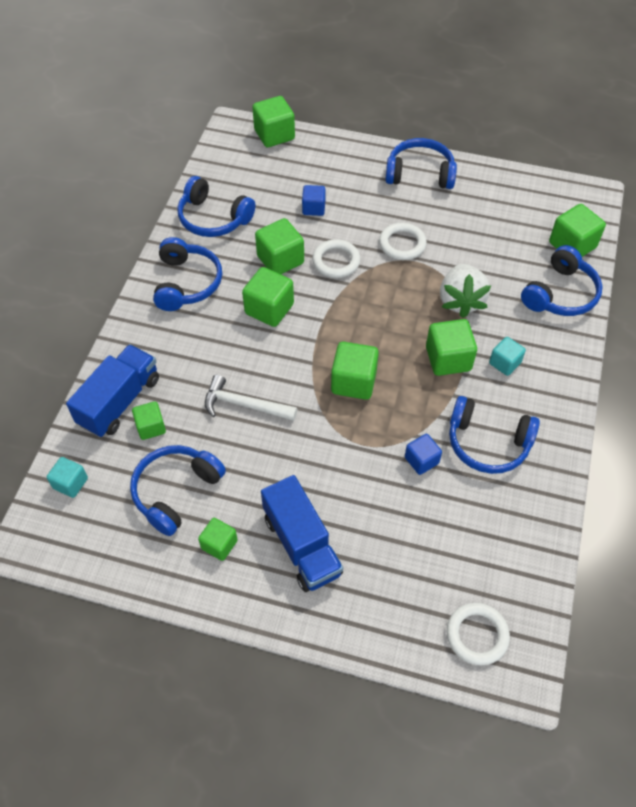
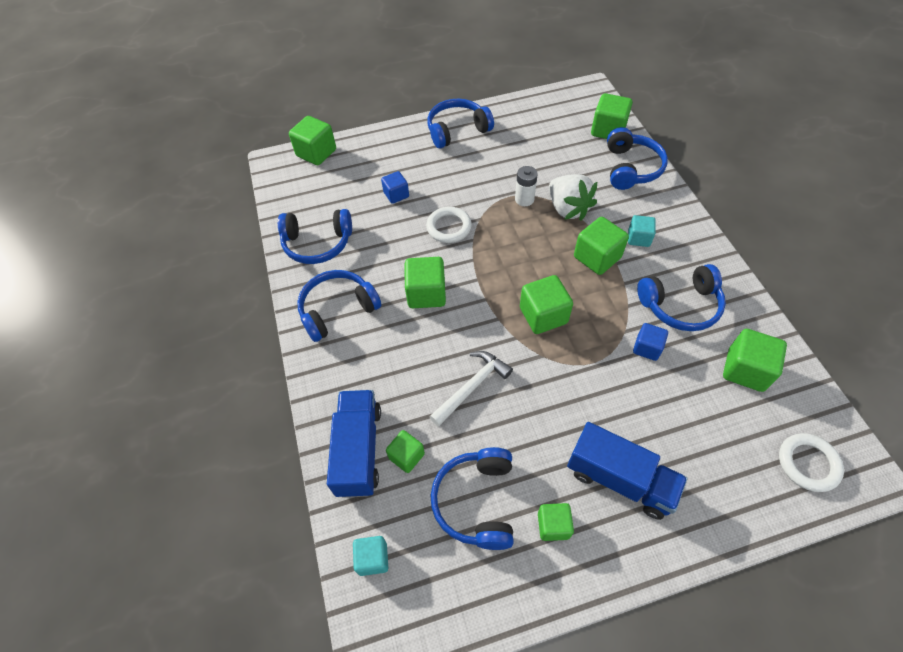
camera: 30 degrees left, 0 degrees up
(187, 283) = (337, 309): blue headphones -> blue headphones turned 90 degrees counterclockwise
(244, 405) = (472, 386): white hammer -> white hammer turned 150 degrees clockwise
(280, 260) = (403, 249): green cube -> green cube (745, 370)
(402, 244) = (488, 188): white ring -> none
(427, 271) = (524, 199): none -> white battery

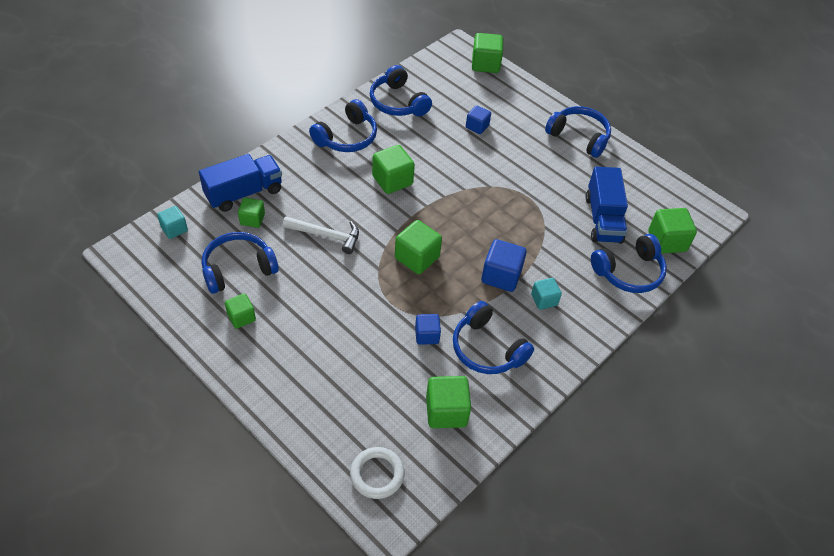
camera: 55 degrees right, 5 degrees down
(337, 309) = (347, 137): blue headphones -> blue headphones turned 105 degrees clockwise
(449, 227) = (466, 170): white ring -> none
(524, 199) = (532, 207): white battery -> none
(568, 209) = (542, 240): white strawberry -> none
(597, 257) = (501, 276): green cube -> blue cube
(619, 479) = (297, 347): blue truck -> blue truck (603, 219)

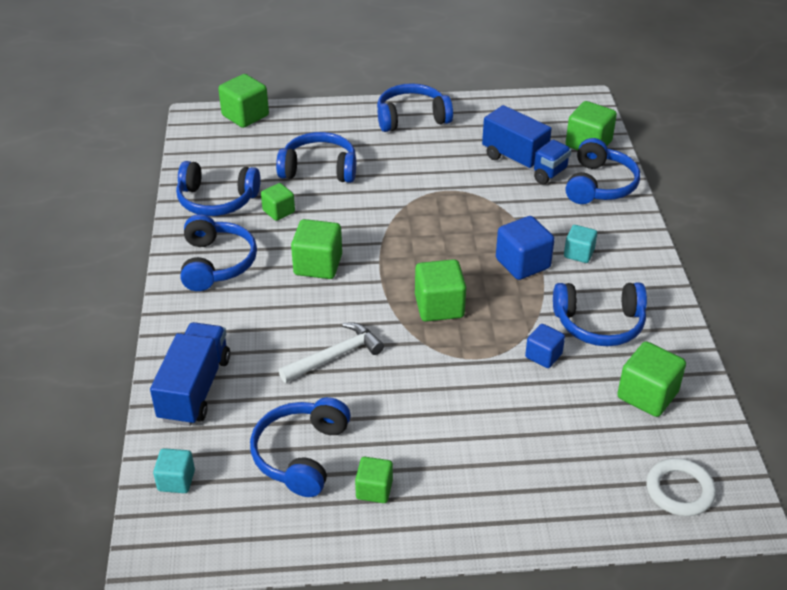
camera: 45 degrees left, 10 degrees down
(252, 219) = (243, 403): green cube -> green cube (278, 211)
(477, 126) = (319, 169): blue cube -> blue headphones

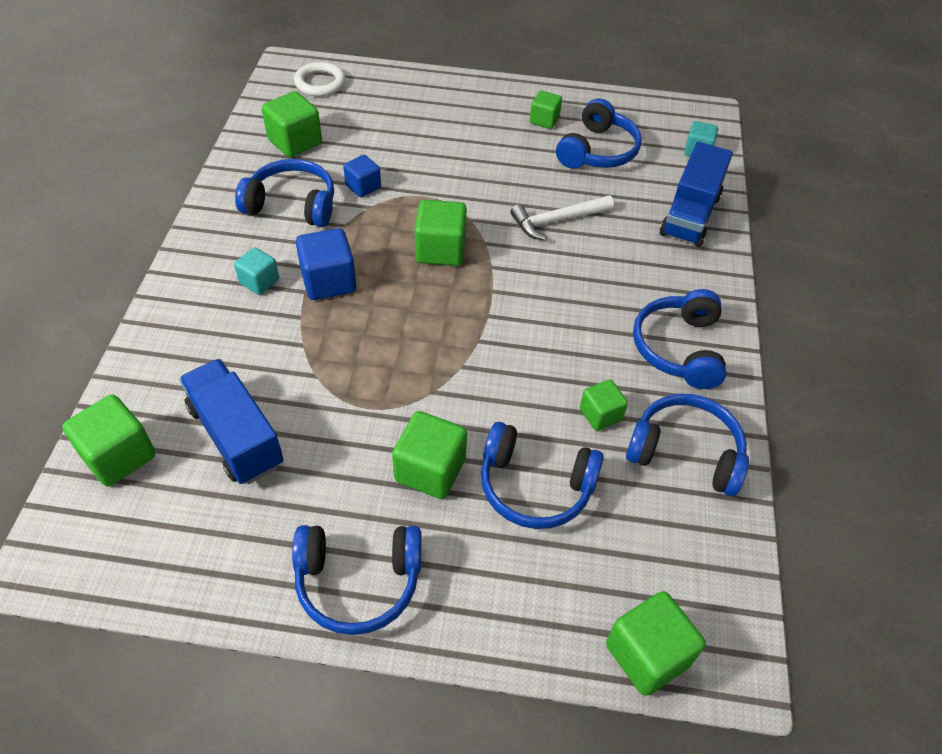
camera: 170 degrees left, 10 degrees up
(318, 265) = (559, 323): green cube -> green cube (430, 470)
(599, 185) = (162, 374): blue headphones -> none

